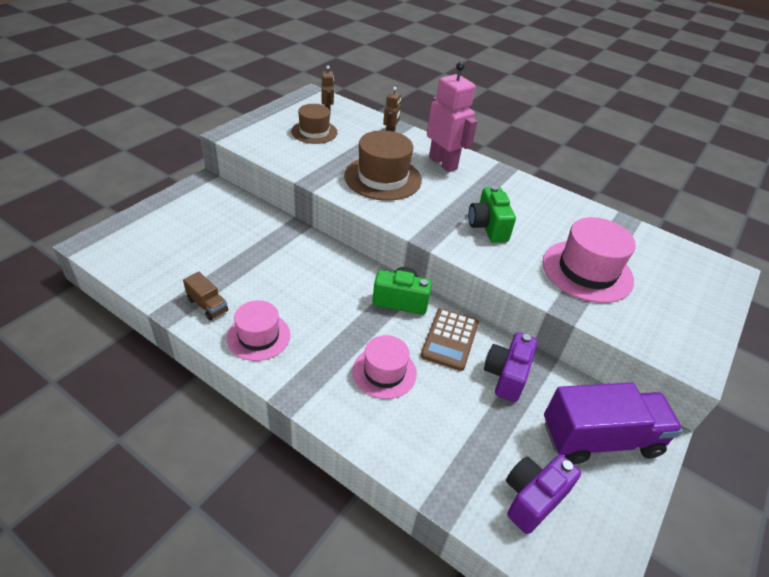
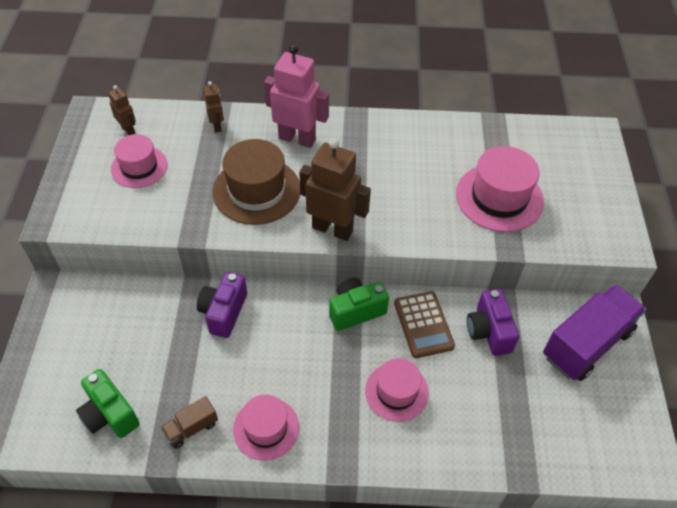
camera: 30 degrees left, 10 degrees up
(207, 305) = (191, 428): brown truck -> brown truck turned 135 degrees clockwise
(314, 132) = (139, 167): brown hat -> pink hat
(419, 224) = (332, 229): none -> brown robot
(488, 227) = (391, 196): green camera -> green camera (109, 414)
(532, 498) = (574, 426): purple camera -> purple camera (224, 312)

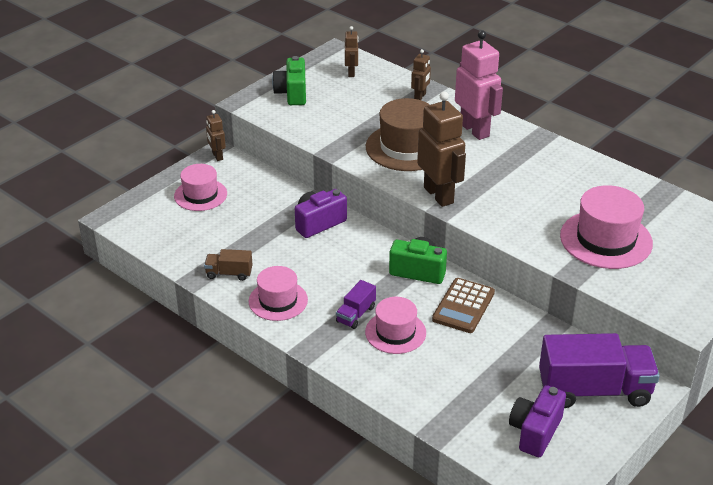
camera: 40 degrees right, 15 degrees down
(53, 291) = (217, 156): none -> brown robot
(109, 414) = (186, 239): green camera -> green camera (292, 93)
(139, 167) = (336, 97): pink hat -> pink hat (200, 195)
(347, 395) = (356, 314): none -> purple truck
(488, 331) = (514, 338): purple camera -> purple camera (535, 432)

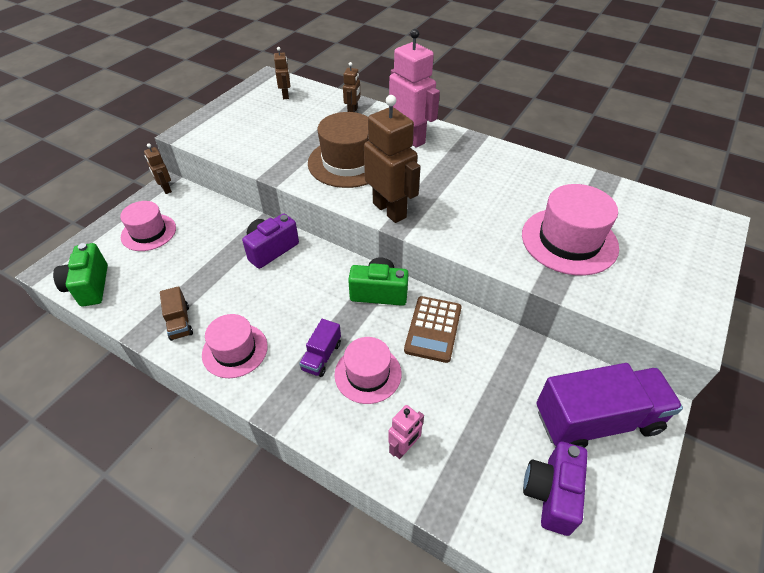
camera: 10 degrees left, 10 degrees up
(229, 273) = (179, 322): brown truck -> brown truck turned 105 degrees counterclockwise
(292, 93) = (230, 120): green camera -> green camera (89, 286)
(417, 387) = (404, 448): none -> pink robot

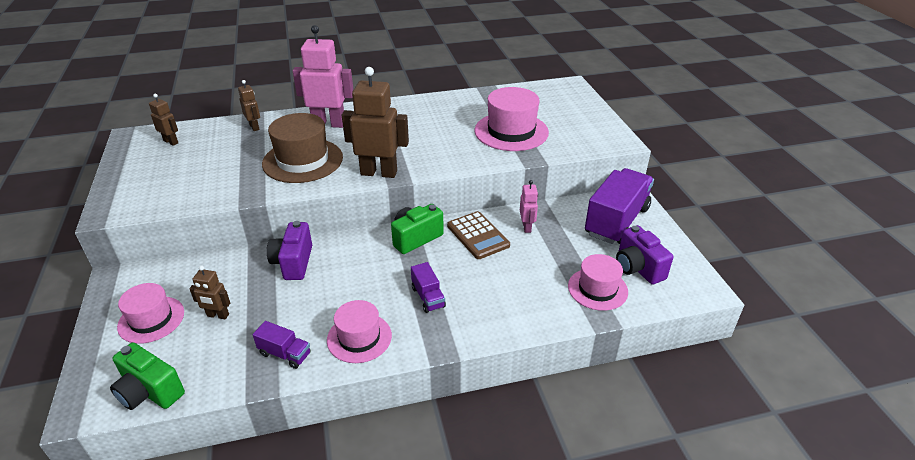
camera: 45 degrees left, 10 degrees down
(165, 189) = (116, 281): brown robot -> brown robot (218, 315)
(179, 322) = (285, 354): brown truck -> purple truck
(368, 374) = (471, 285): pink hat -> pink hat (597, 289)
(404, 448) = (543, 304): pink robot -> pink robot (527, 227)

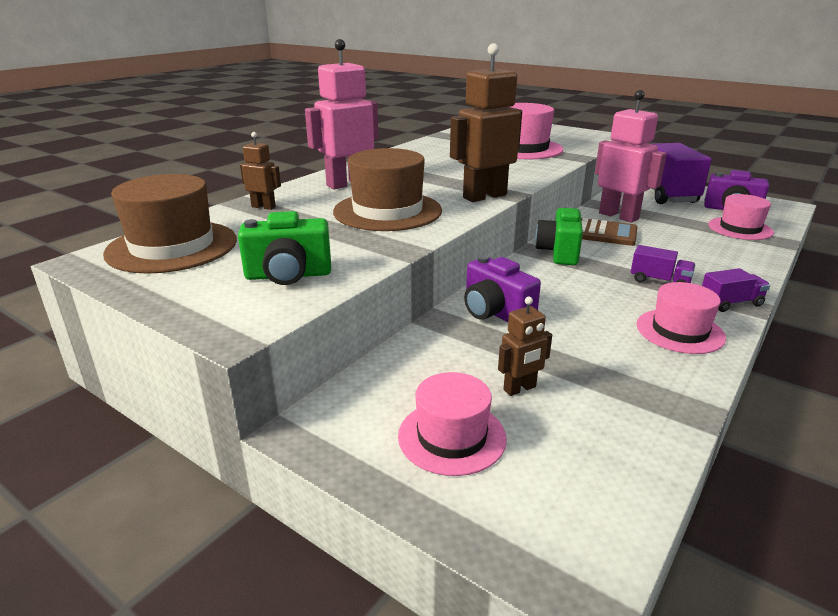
camera: 40 degrees left, 10 degrees down
(150, 392) = (613, 497): green camera -> green camera (288, 275)
(171, 142) = (172, 246): brown robot -> brown hat
(285, 354) = (655, 377): purple truck -> purple truck (730, 303)
(527, 227) = (619, 216): pink robot -> pink robot, size x1.99

